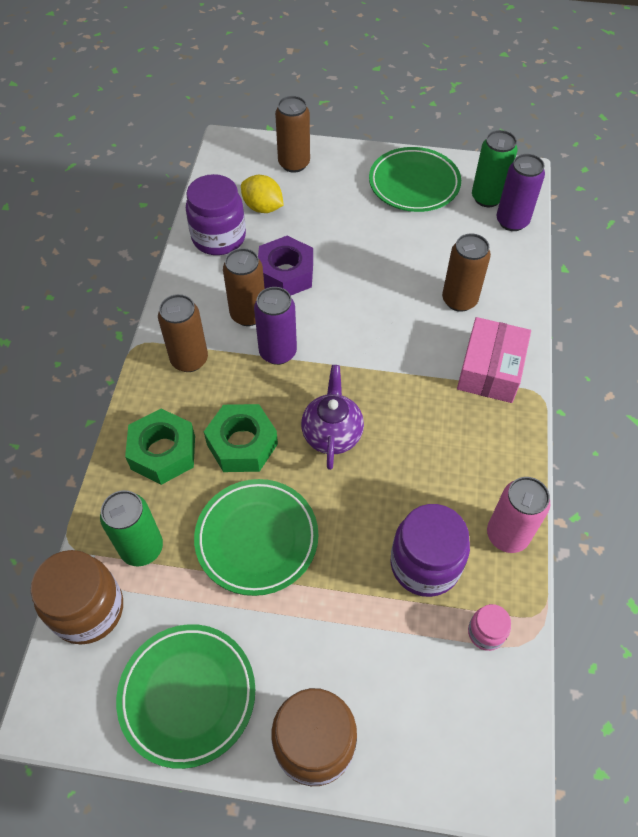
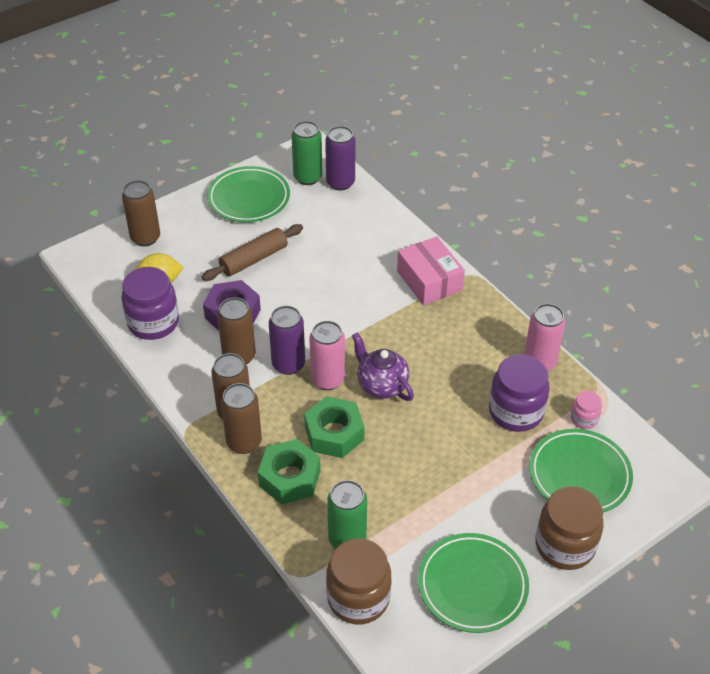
camera: 45 degrees left, 10 degrees down
(257, 539) = (409, 476): green plate -> green plate (579, 475)
(293, 391) = (327, 379): none -> pink can
(357, 240) = (254, 259): none -> brown rolling pin
(459, 300) = (364, 252): brown can -> brown can (244, 442)

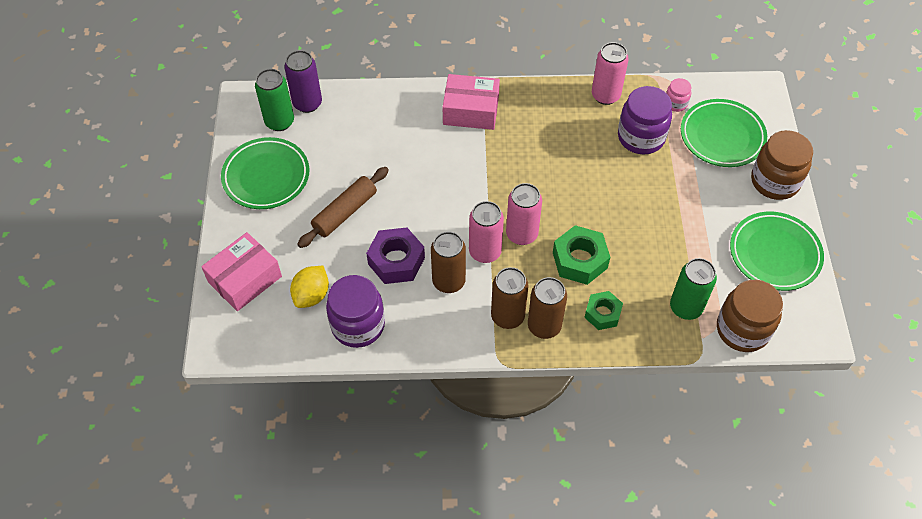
camera: 55 degrees left, 10 degrees up
(145, 238) = (245, 279): brown can -> pink box
(254, 259) = (345, 212): brown rolling pin -> brown rolling pin turned 45 degrees clockwise
(288, 364) = (485, 252): purple can -> pink can
(290, 478) = (602, 313): green nut -> green nut, size x0.65
(381, 385) = (554, 203): purple teapot -> none

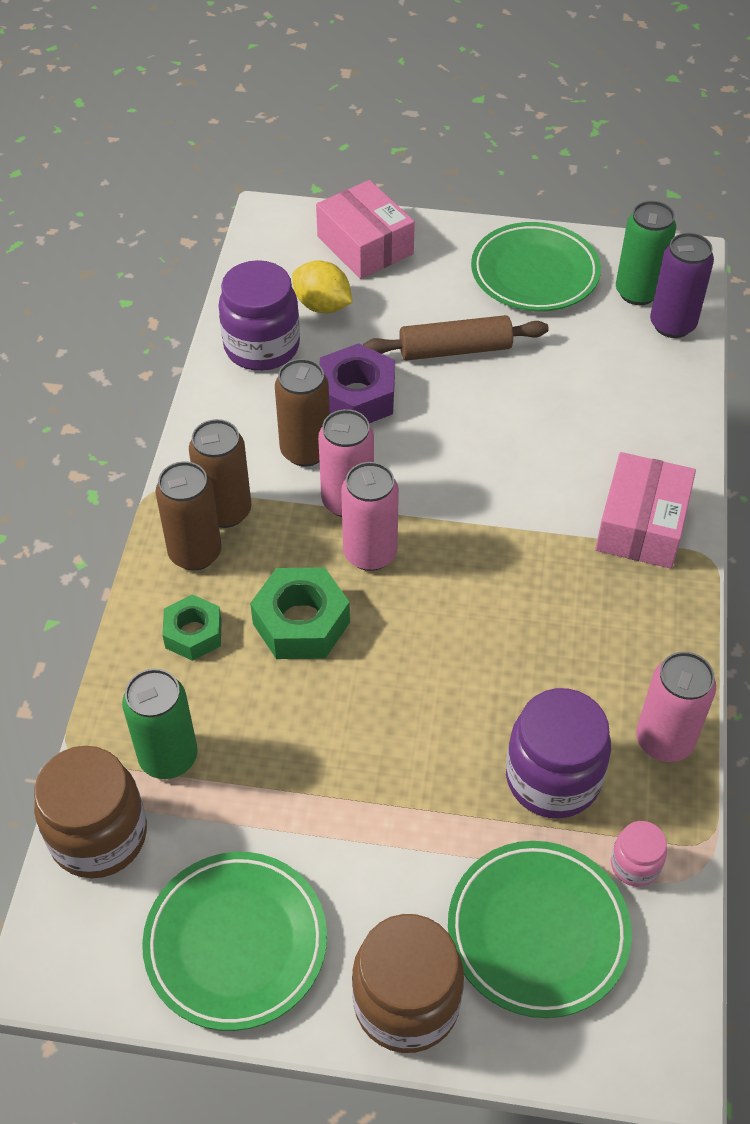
camera: 100 degrees right, 5 degrees down
(345, 212) = (455, 349): brown rolling pin -> brown rolling pin turned 60 degrees counterclockwise

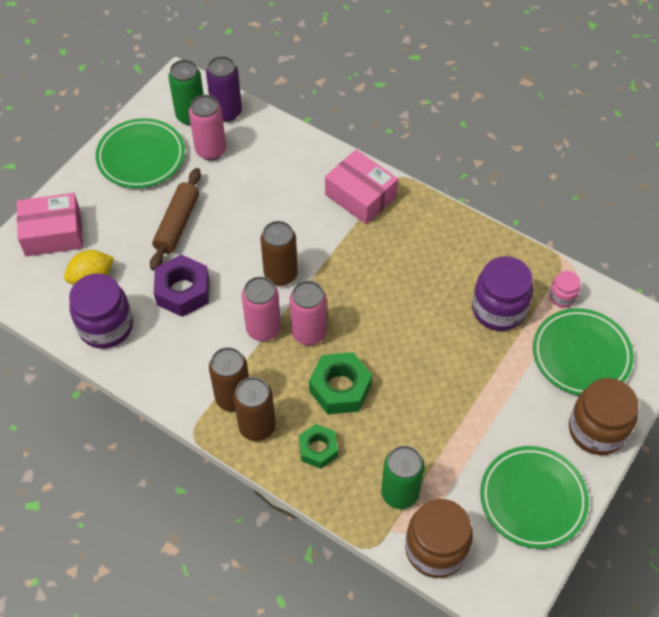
camera: 65 degrees left, 5 degrees up
(305, 451) = (210, 336): brown can -> brown can (280, 274)
(664, 740) = (499, 251): pink can -> pink can (211, 150)

